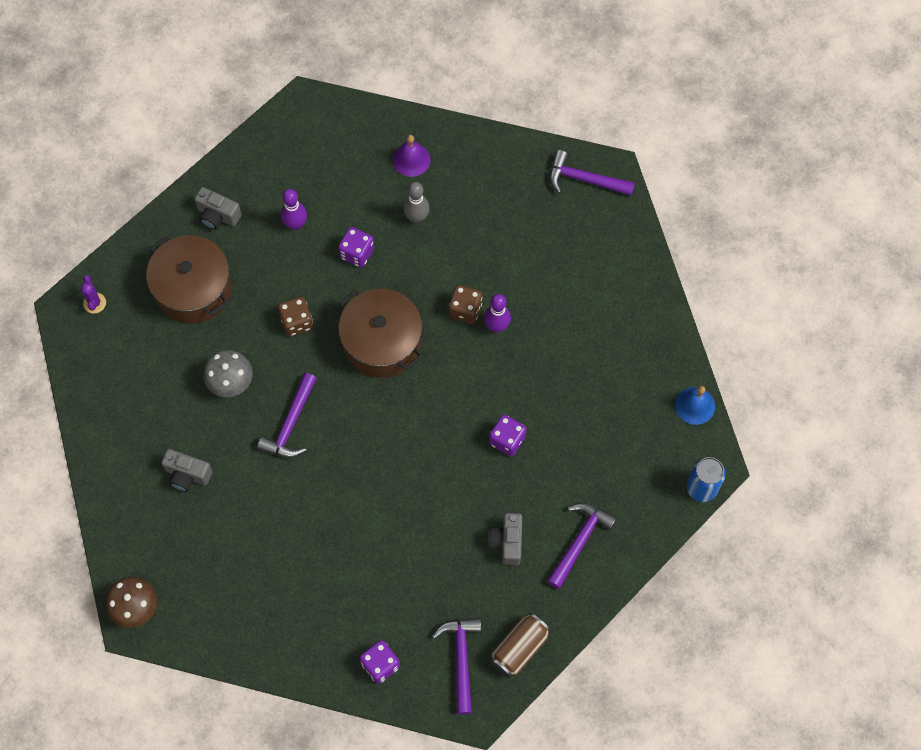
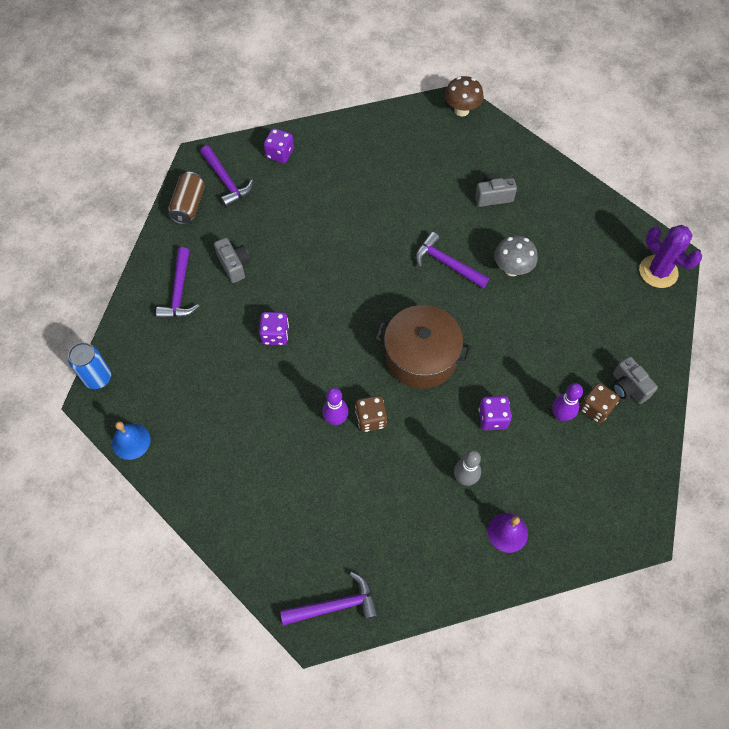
camera: 150 degrees right, 5 degrees down
(94, 303) = (658, 272): purple cactus -> purple cactus, size x1.91
(193, 289) = (596, 320): brown pot -> none
(218, 216) = (628, 387): grey camera -> grey camera turned 120 degrees counterclockwise
(291, 424) = (447, 264): purple hammer -> purple hammer turned 45 degrees counterclockwise
(296, 322) = (498, 337): brown dice -> brown dice (595, 408)

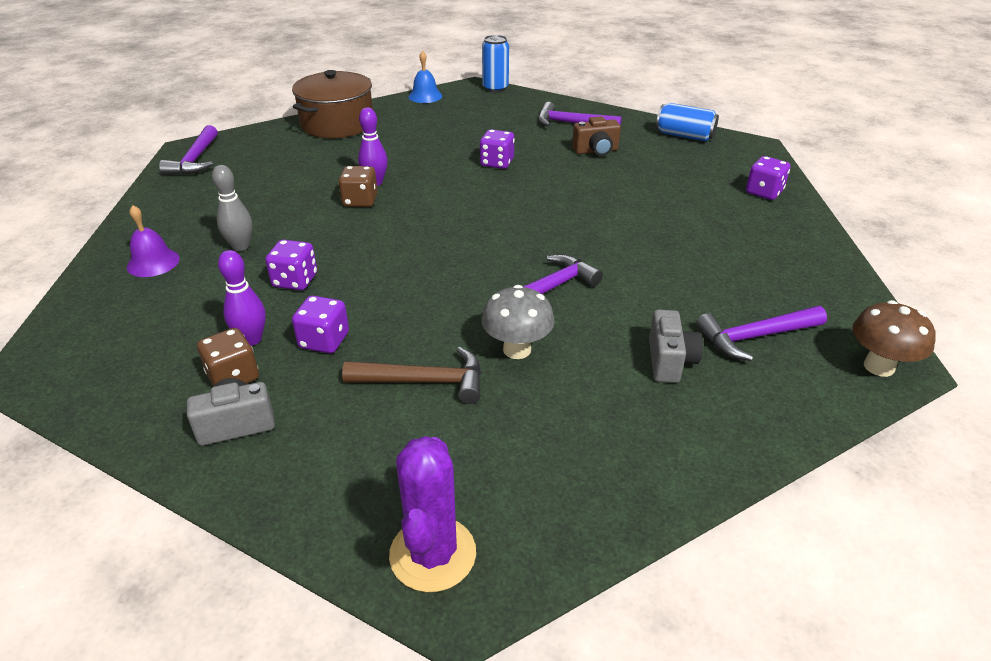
camera: 105 degrees right, 25 degrees down
(189, 205) = (684, 136): brown can -> blue can
(226, 181) = (718, 157): purple hammer -> purple hammer (755, 337)
(234, 265) = (596, 151): grey camera -> brown camera
(421, 357) = (415, 244): brown pot -> brown pot (337, 124)
(545, 373) = (324, 341): none -> purple dice
(557, 307) = (425, 381): none -> brown hammer
(658, 272) = (433, 554): purple cactus -> purple cactus turned 60 degrees counterclockwise

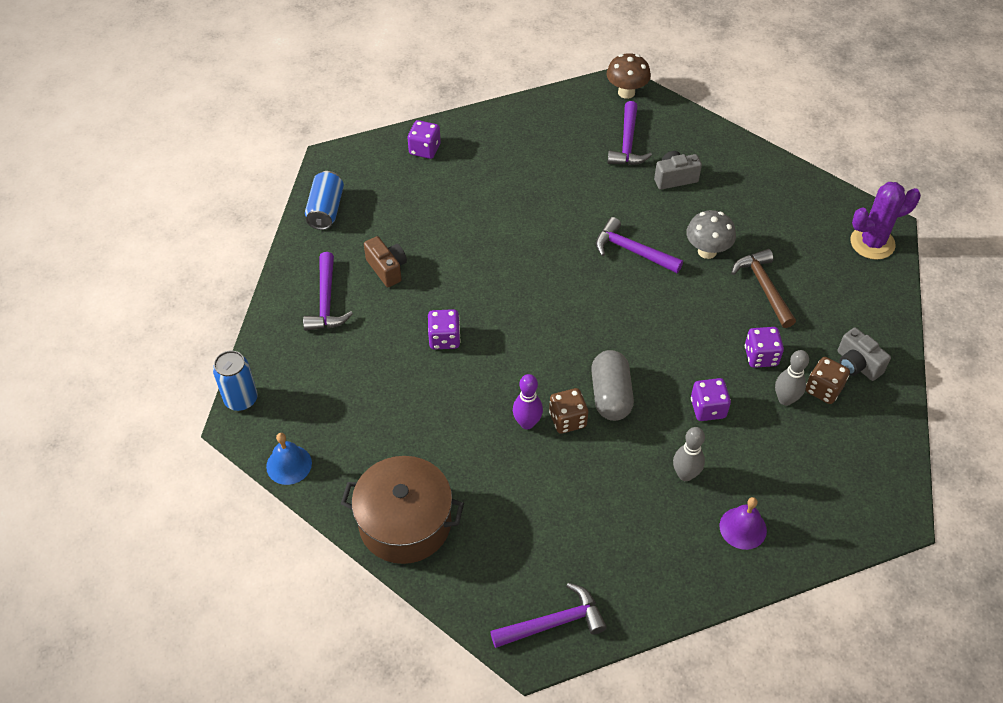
camera: 110 degrees left, 15 degrees up
(251, 339) = (785, 399): purple bowling pin -> grey bowling pin
(365, 228) = (610, 395): none -> grey capsule
(755, 337) = (627, 143): purple hammer -> purple hammer turned 45 degrees clockwise

